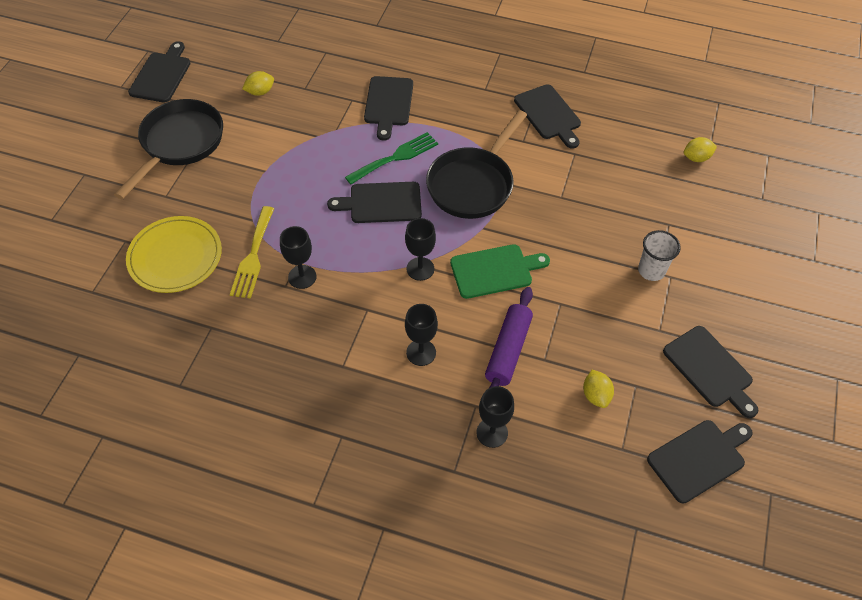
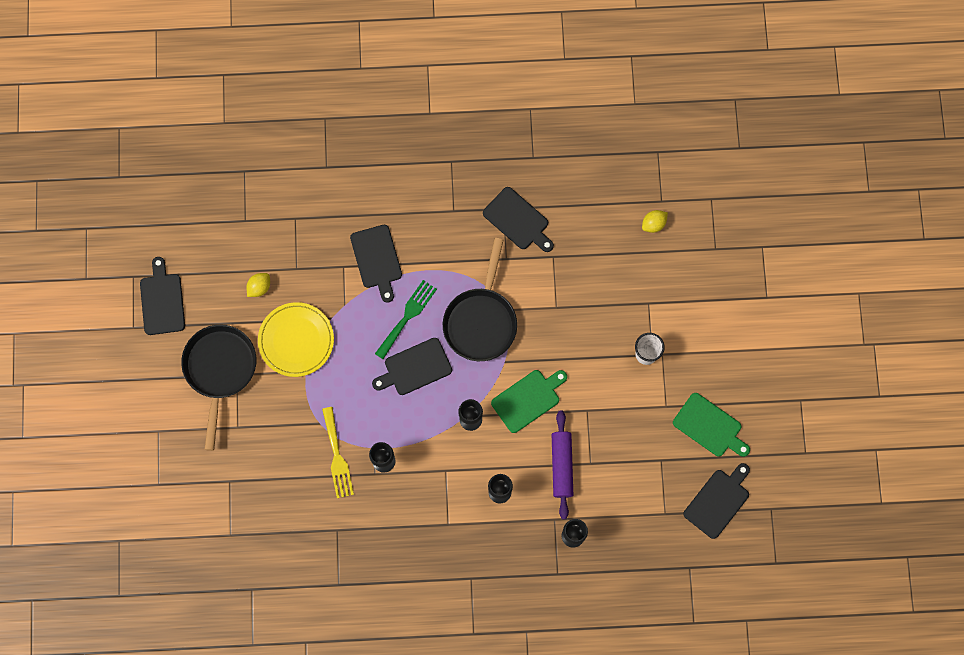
camera: 20 degrees left, 20 degrees up
(175, 257) = (277, 480): yellow plate -> yellow plate (296, 340)
(596, 395) = (635, 478): yellow lemon -> none
(710, 369) = (710, 426): black cutting board -> green cutting board

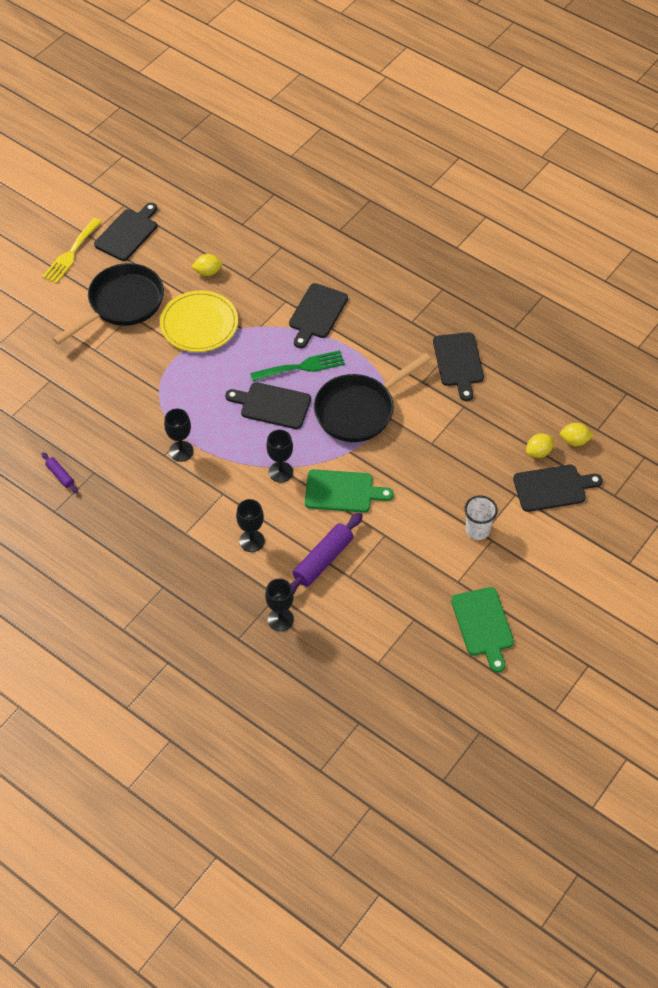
camera: 40 degrees right, 20 degrees down
(314, 553) = (60, 475): none -> purple rolling pin
(337, 457) = (148, 422): yellow fork -> yellow fork (71, 253)
(636, 254) = (538, 452): none -> yellow lemon
(718, 501) = (436, 689): black cutting board -> black cutting board (552, 488)

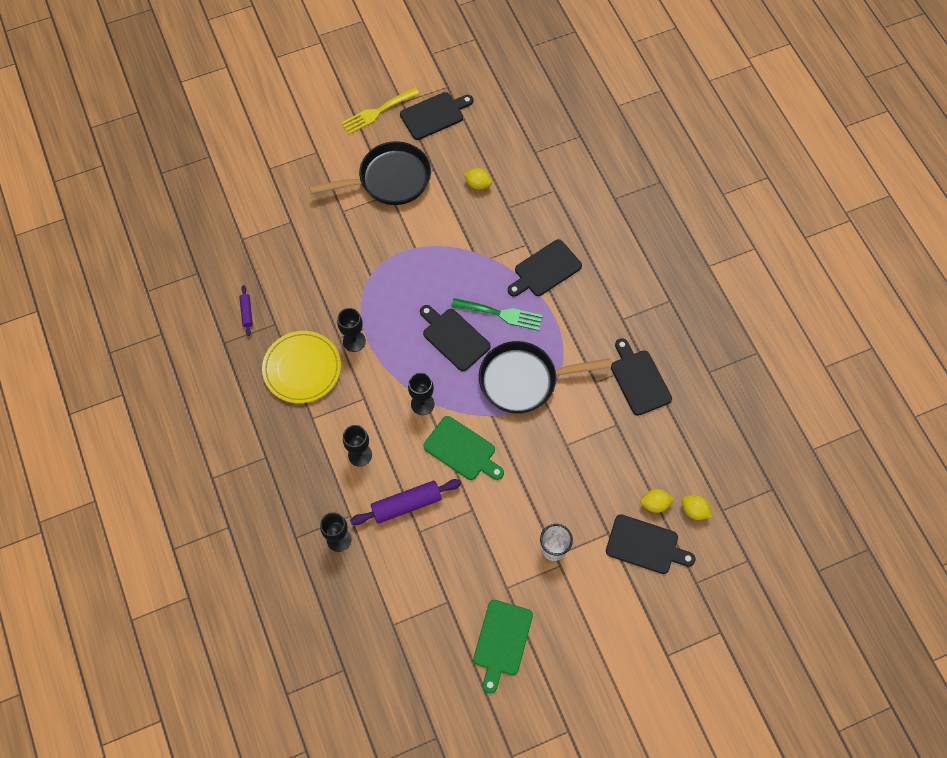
camera: 30 degrees right, 10 degrees up
(199, 324) = (440, 230): yellow plate -> yellow plate (302, 368)
(458, 362) = (639, 380): black cutting board -> black cutting board turned 135 degrees clockwise

